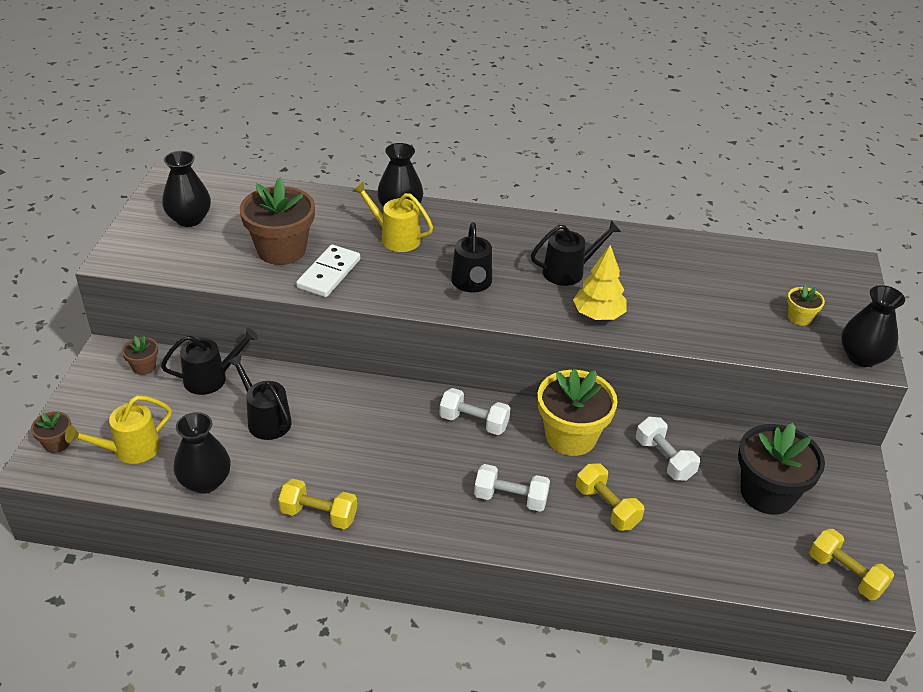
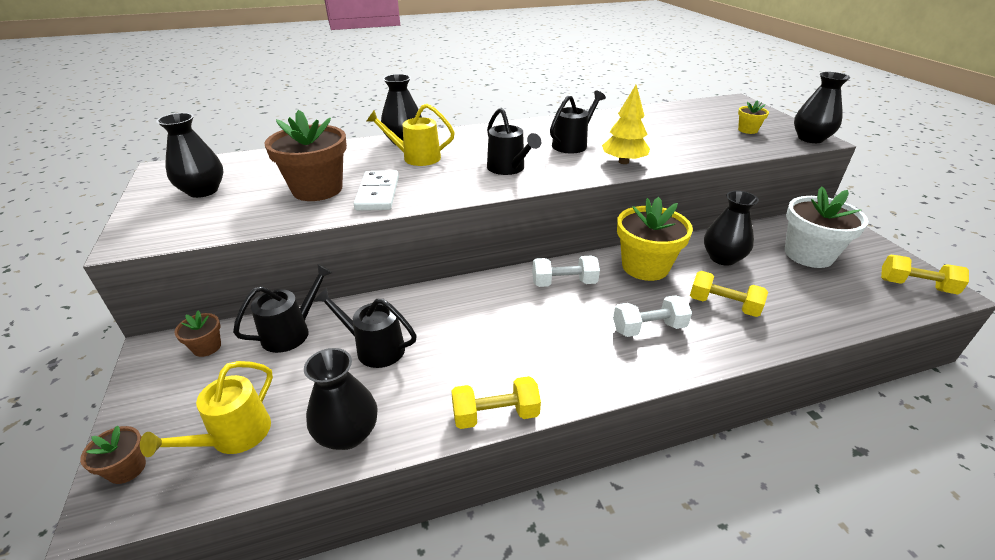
camera: 25 degrees left, 5 degrees down
(664, 459) = (722, 258): white dumbbell -> black vase
(767, 493) = (808, 255): black flower pot -> white flower pot

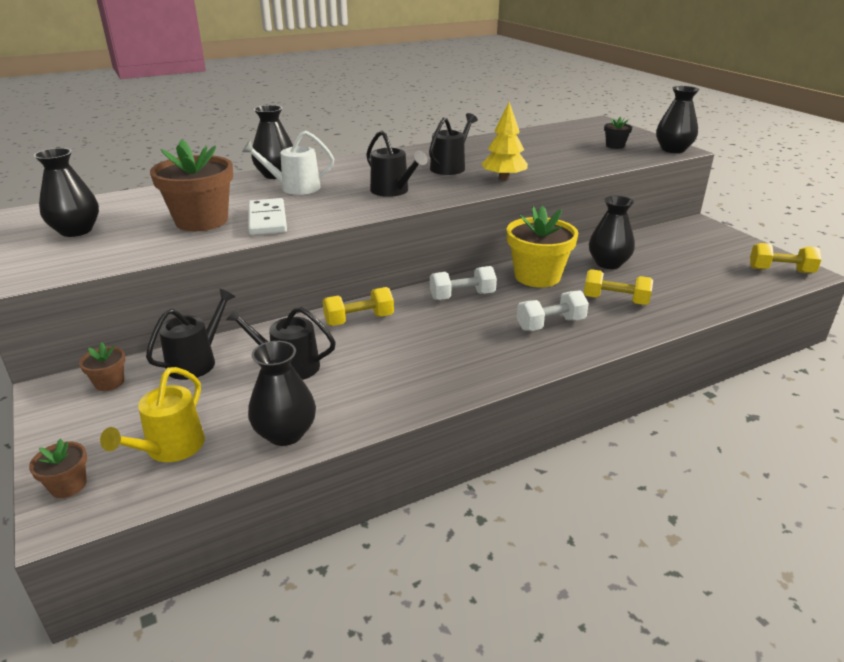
camera: 10 degrees left, 5 degrees down
(417, 158) = (295, 188): yellow watering can -> white watering can
(495, 415) = (424, 403): yellow dumbbell -> yellow dumbbell (359, 320)
(747, 130) = (615, 146): yellow flower pot -> black flower pot
(808, 255) = (685, 254): white flower pot -> none

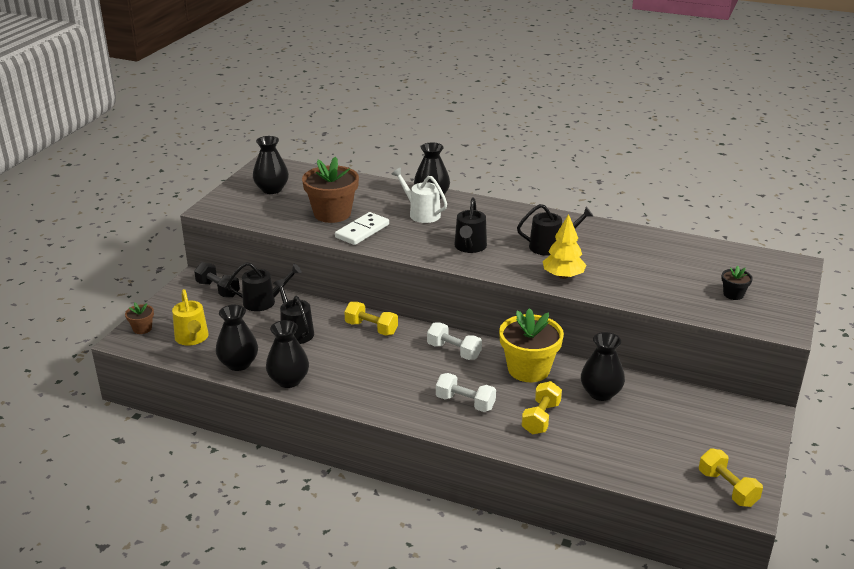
camera: 50 degrees right, 0 degrees up
(109, 382) = (218, 289): brown flower pot -> black dumbbell
(170, 448) = (192, 338): yellow watering can -> yellow watering can turned 90 degrees counterclockwise
(615, 300) = (541, 418): yellow dumbbell -> yellow dumbbell turned 45 degrees clockwise
(673, 149) = (777, 325): black vase -> black vase (288, 380)

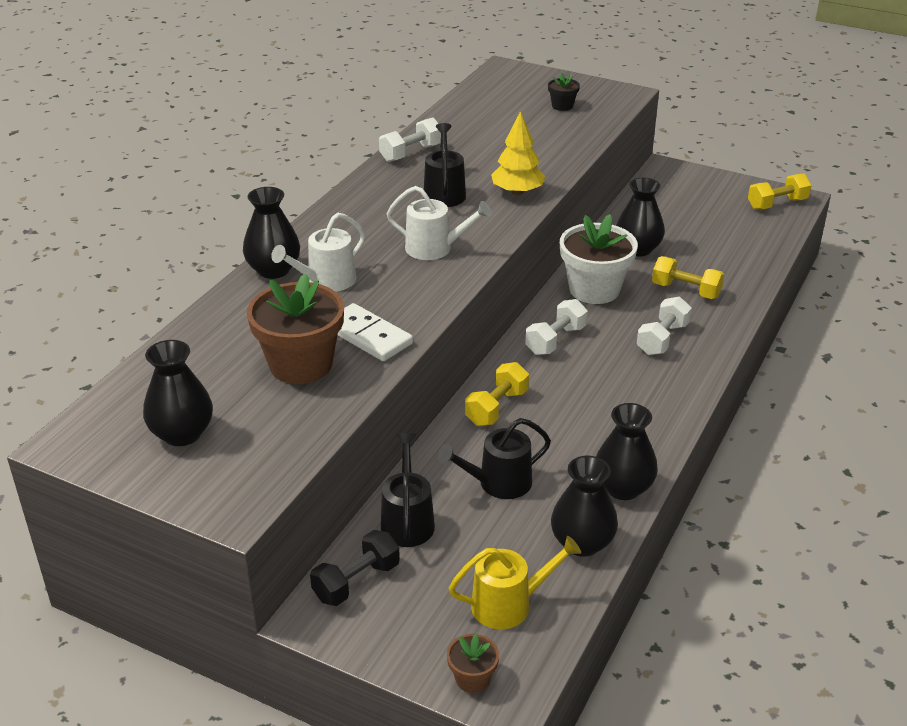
camera: 85 degrees left, 5 degrees up
(470, 247) = (434, 248): black watering can -> white watering can
(528, 369) = (594, 289): yellow flower pot -> white flower pot
(607, 230) = (411, 153): none -> white dumbbell

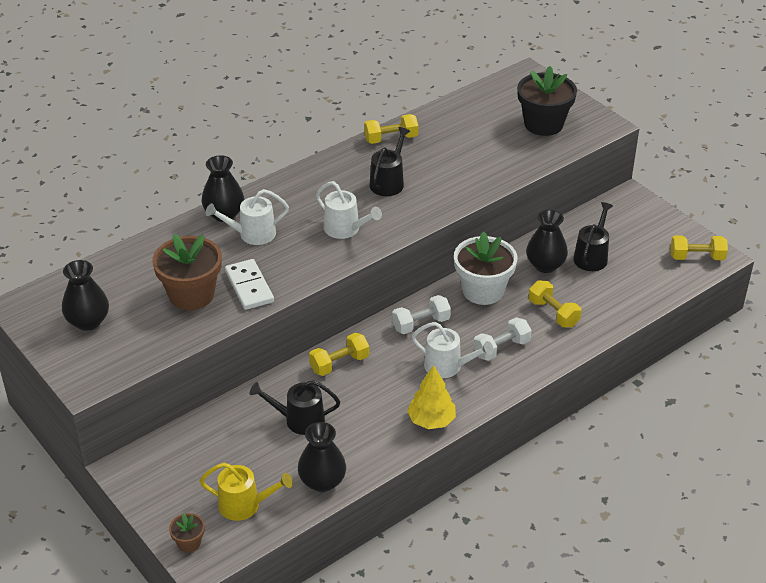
camera: 25 degrees right, 5 degrees up
(356, 582) = (163, 455): black dumbbell -> none
(407, 521) = (222, 426): black watering can -> black watering can (591, 256)
(411, 153) = (391, 139): white dumbbell -> yellow dumbbell
(517, 192) = (443, 197): yellow tree -> yellow tree (431, 420)
(562, 106) = (543, 124): black flower pot -> black flower pot, size x2.14
(620, 373) = (447, 366): none -> white watering can
(623, 488) = (380, 453): black vase -> none

